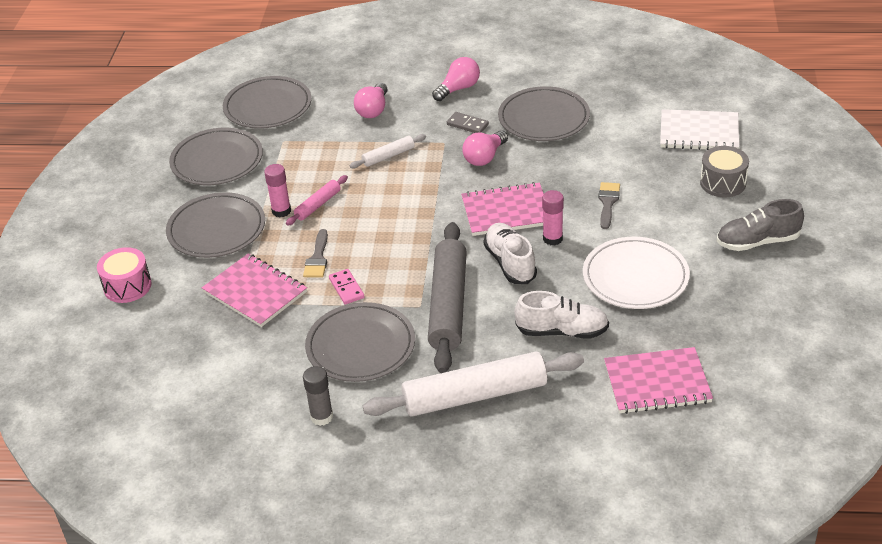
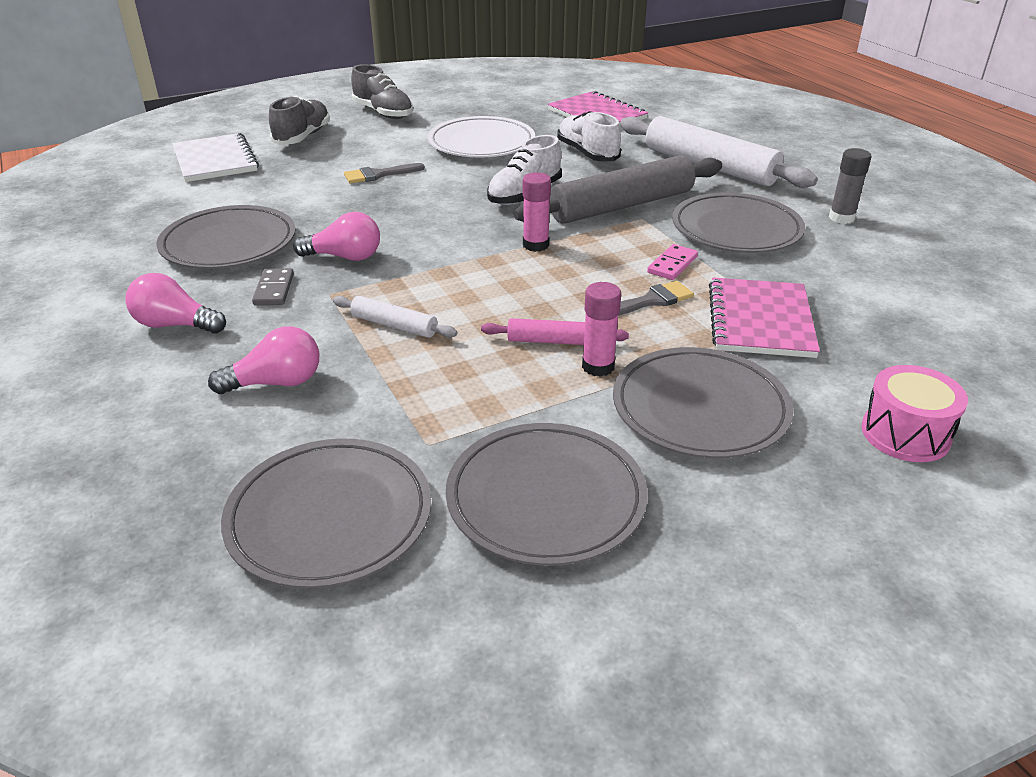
camera: 125 degrees left, 5 degrees down
(506, 211) = (442, 217): pink notebook -> none
(552, 239) = (464, 185): pink glue stick -> pink glue stick (535, 245)
(723, 183) = (302, 137): grey drum -> grey shoe

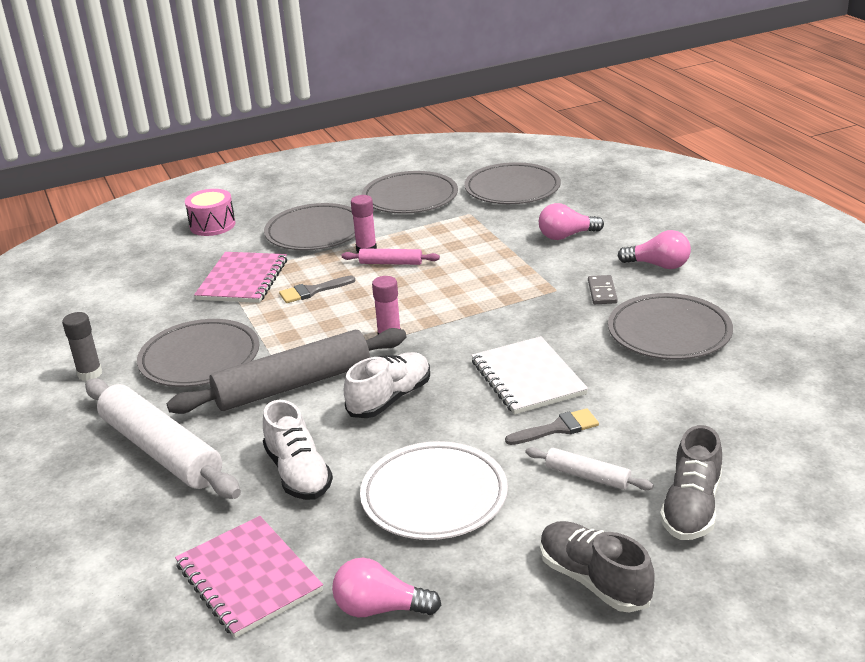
camera: 175 degrees left, 5 degrees down
(215, 160) = (778, 452): white notebook -> white notebook (528, 378)
(345, 257) = (556, 321): pink light bulb -> pink light bulb (380, 608)
(394, 325) = (501, 269): white rolling pin -> white rolling pin (587, 476)
(672, 265) = (279, 321): pink domino -> none

